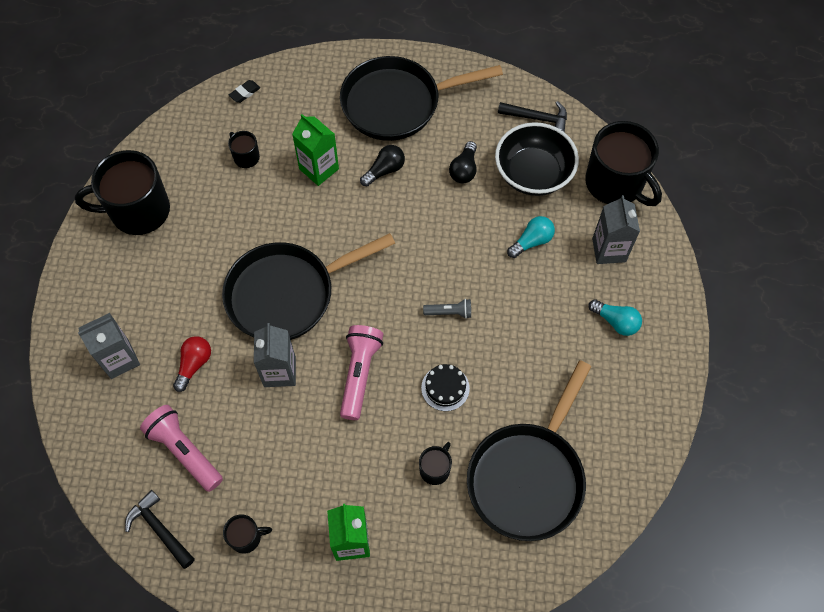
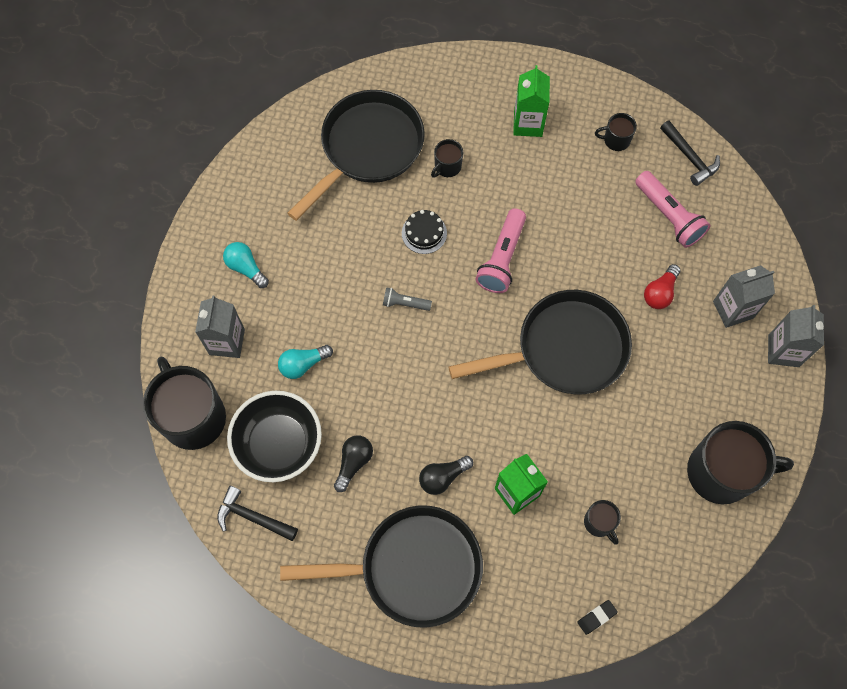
camera: 170 degrees left, 5 degrees up
(279, 372) = (578, 273): grey carton -> grey carton (783, 351)

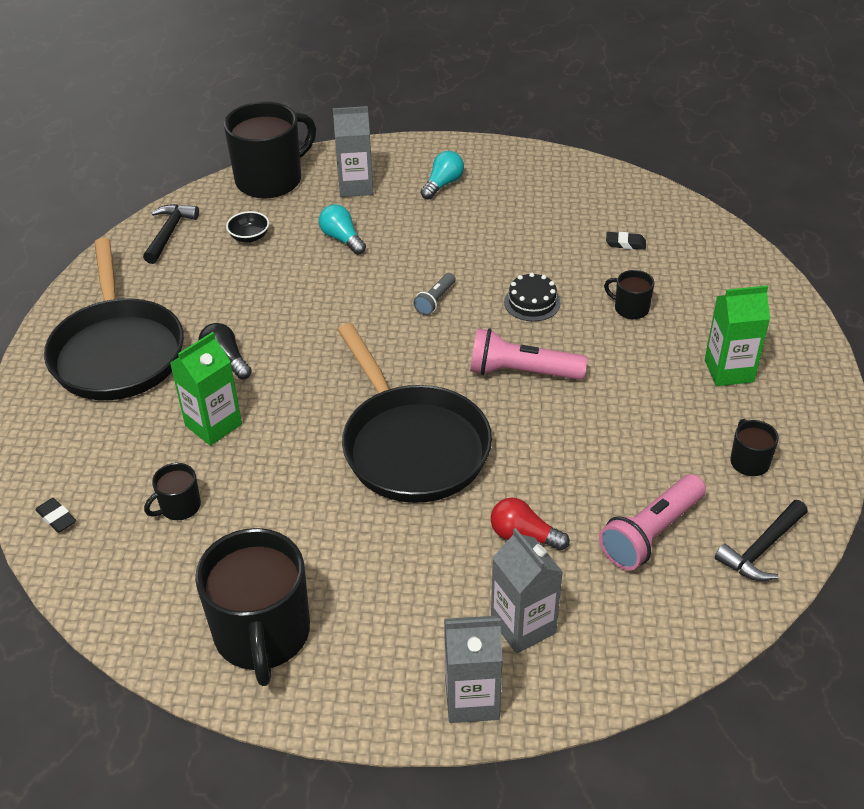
camera: 80 degrees right, 25 degrees down
(279, 444) = (249, 237): black bowl -> black bowl, size x0.44
(353, 463) = (235, 291): black light bulb -> none
(368, 148) = (625, 243): black pan -> black eraser
(405, 303) = (435, 300): grey flashlight -> grey flashlight turned 150 degrees counterclockwise

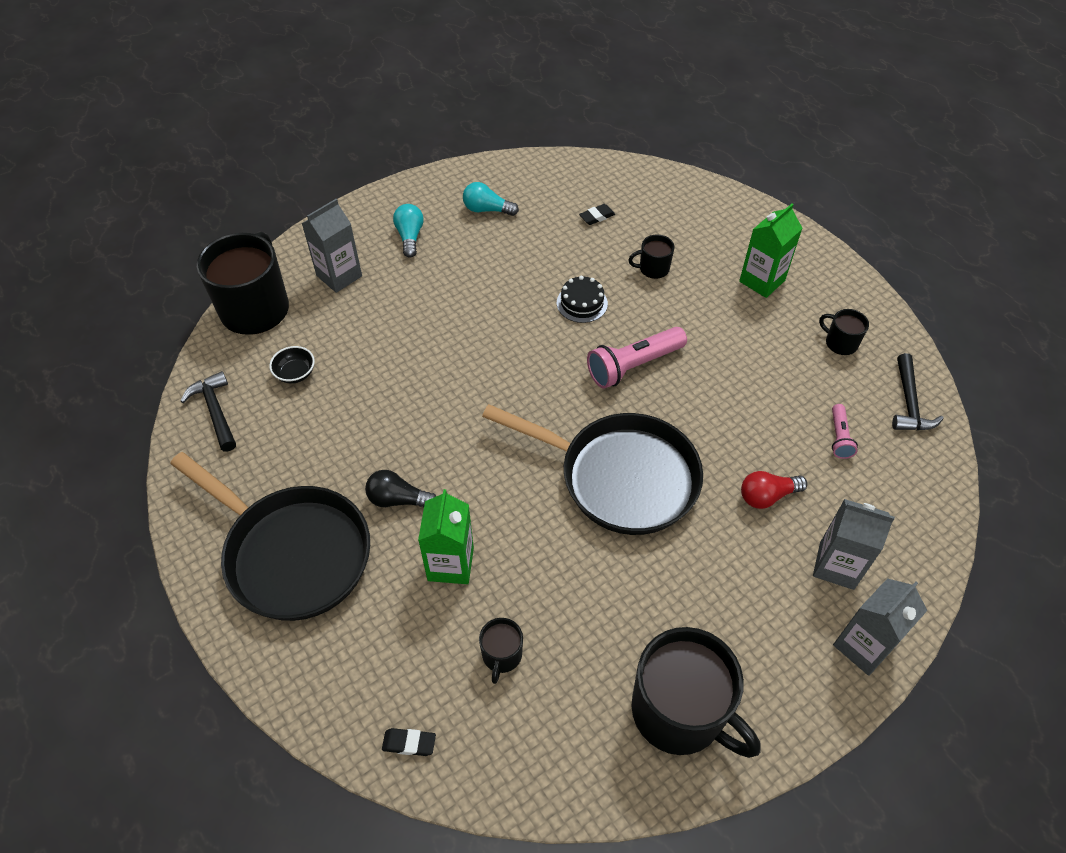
camera: 40 degrees left, 10 degrees up
(342, 239) = (378, 330): turquoise light bulb -> turquoise light bulb (487, 210)
(435, 300) = (510, 343): grey flashlight -> none
(651, 533) = (839, 437): pink flashlight -> pink flashlight, size x0.54

